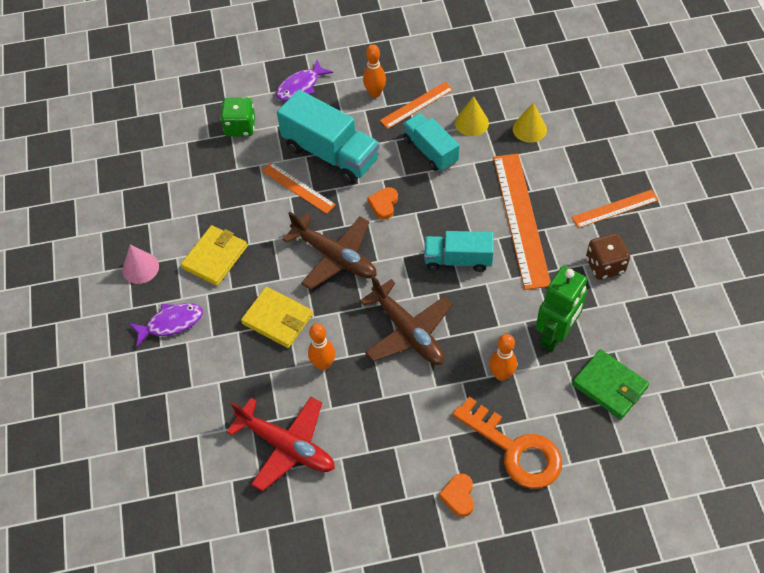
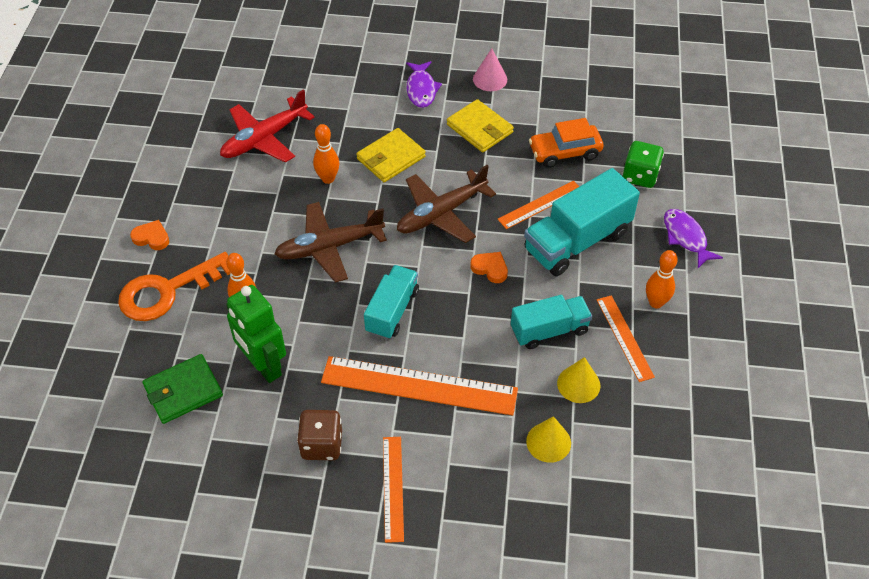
camera: 105 degrees right, 5 degrees down
(227, 185) = (565, 152): none -> orange car

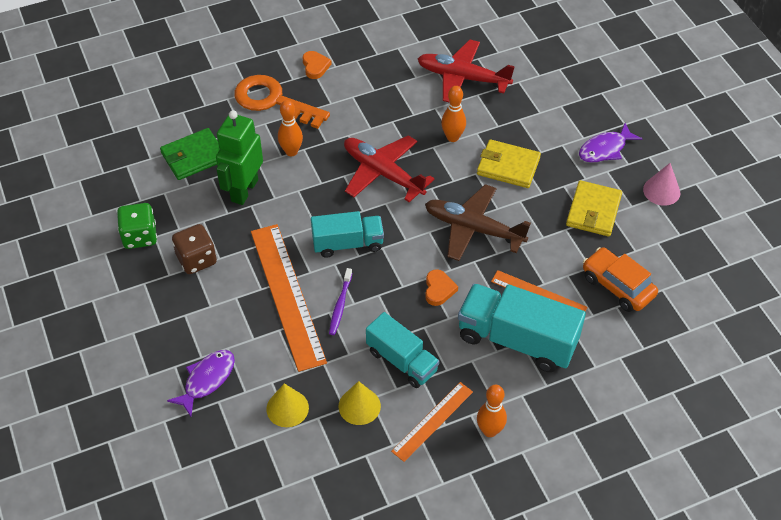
camera: 60 degrees right, 0 degrees up
(183, 391) = (194, 156): green wallet -> green wallet turned 60 degrees counterclockwise
(329, 247) = (383, 173): brown plane -> red plane
(393, 488) = (185, 322): orange ruler -> none
(459, 348) = (340, 305): none -> purple toothbrush
(640, 176) = (636, 358): green dice -> green dice (140, 236)
(686, 237) = (587, 426): purple fish -> purple fish (207, 380)

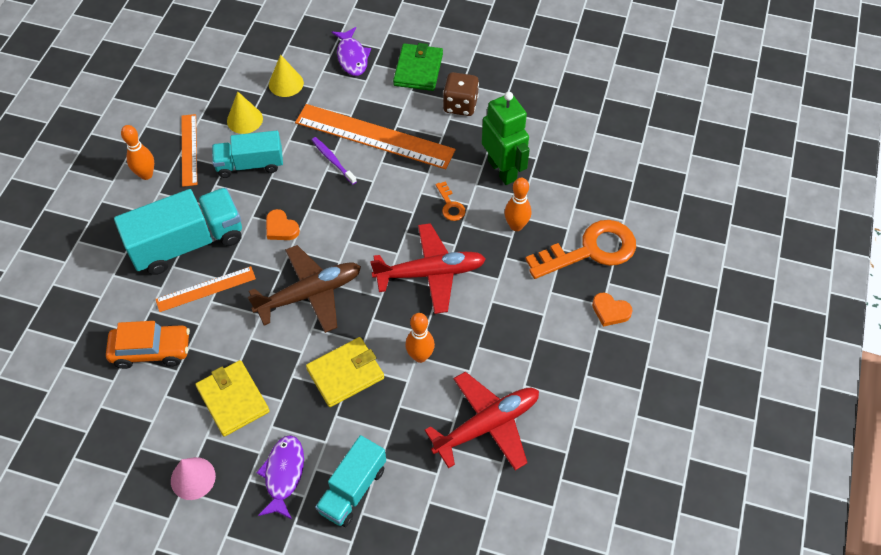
camera: 130 degrees right, 5 degrees up
(140, 236) = (515, 86): green dice -> none
(194, 156) = (571, 159): green wallet -> green wallet (418, 70)
(310, 200) = (450, 205): none -> orange key
(348, 244) = (382, 201): turquoise truck -> turquoise truck (352, 489)

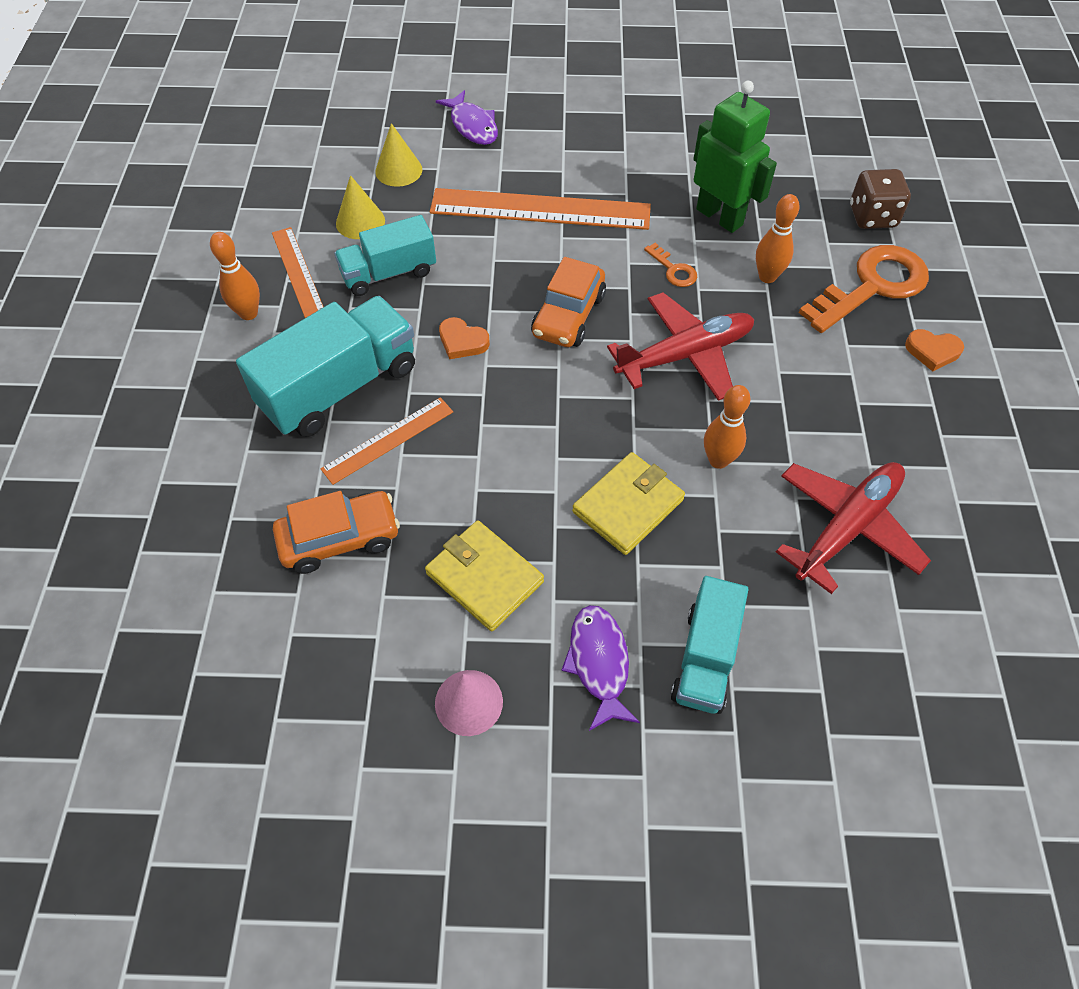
camera: 15 degrees left, 0 degrees up
(310, 294) = (536, 415): brown plane -> none
(333, 160) = (498, 247): purple toothbrush -> none
(361, 224) = (568, 315): none -> orange car
(418, 70) = (563, 125): green wallet -> none
(460, 105) = (633, 154): brown dice -> brown dice (872, 217)

